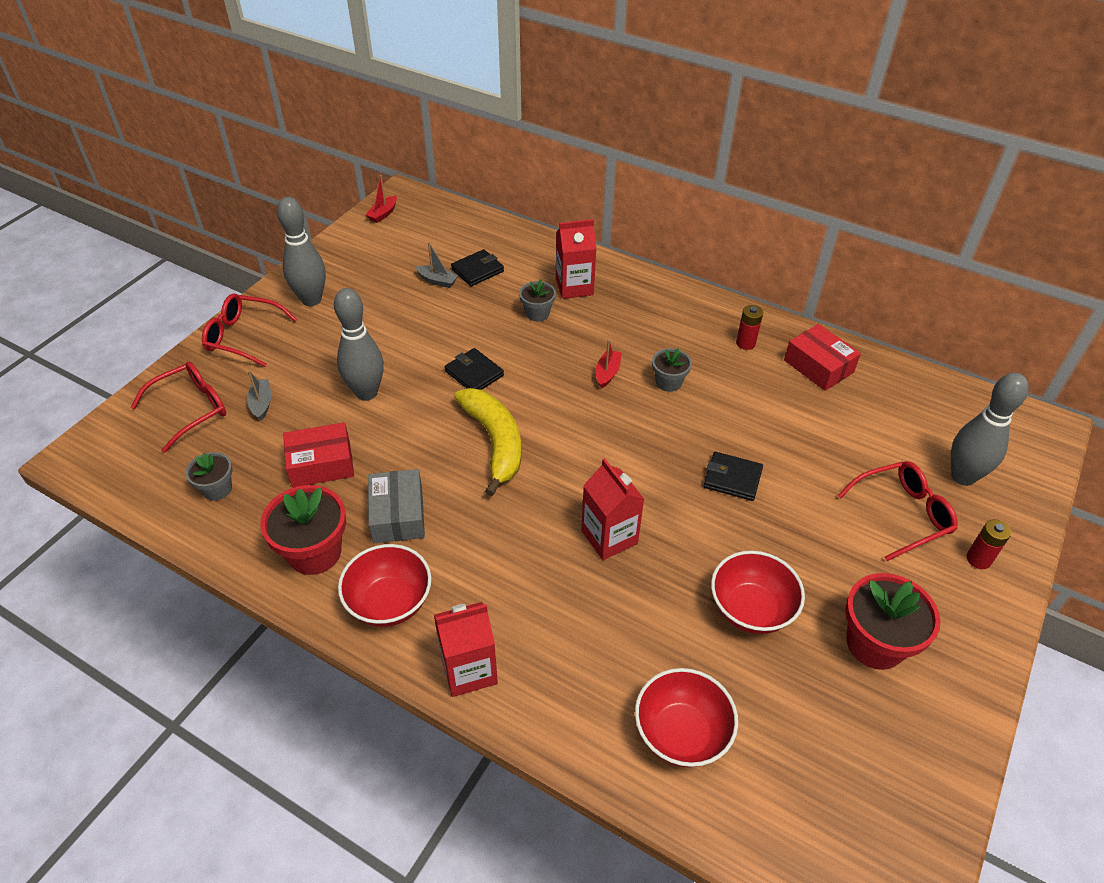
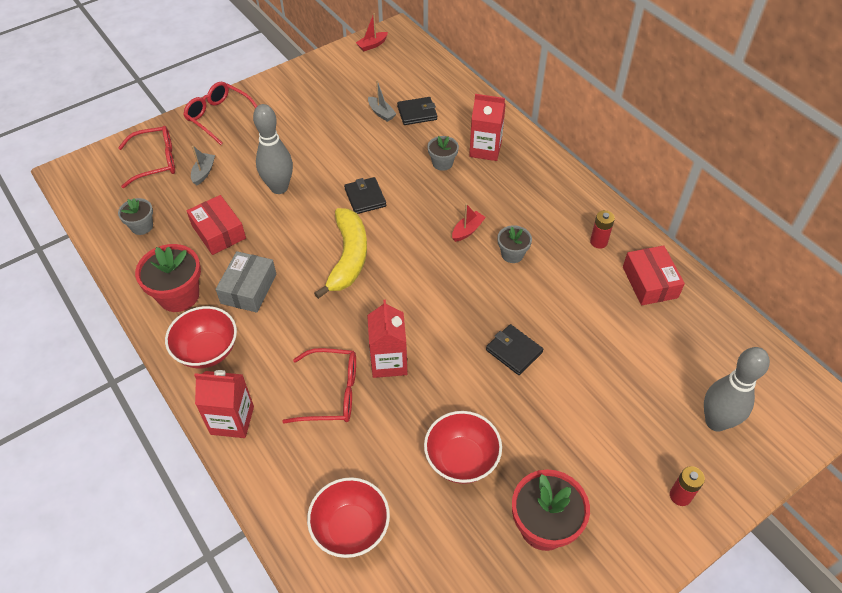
camera: 25 degrees right, 5 degrees up
(311, 300) = (281, 101): grey bowling pin -> none
(321, 464) = (218, 232): red box -> red box turned 45 degrees clockwise
(901, 514) = (638, 433): red glasses -> red glasses (331, 393)

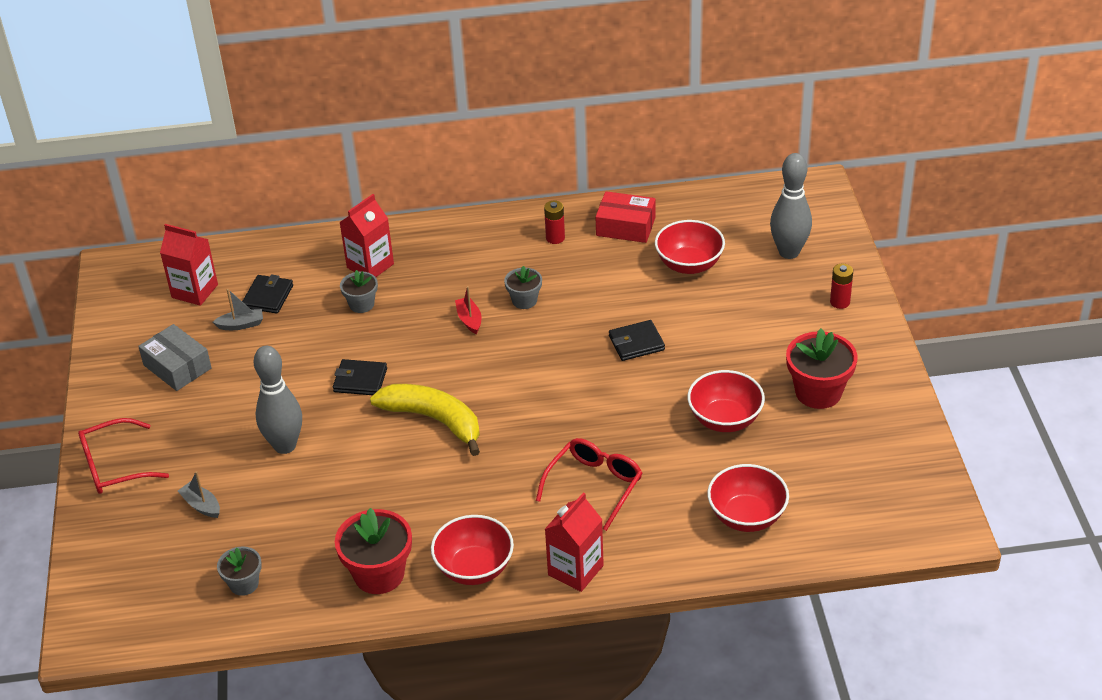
camera: 60 degrees left, 10 degrees down
(155, 162) = (142, 546): red glasses -> none
(218, 232) = (310, 516): red box -> none
(248, 289) = (415, 512): grey box -> grey box (177, 367)
(372, 45) = (116, 294): red boat -> none
(389, 362) = (587, 432): red carton -> red carton (195, 291)
(638, 348) = (689, 264): none -> red bowl

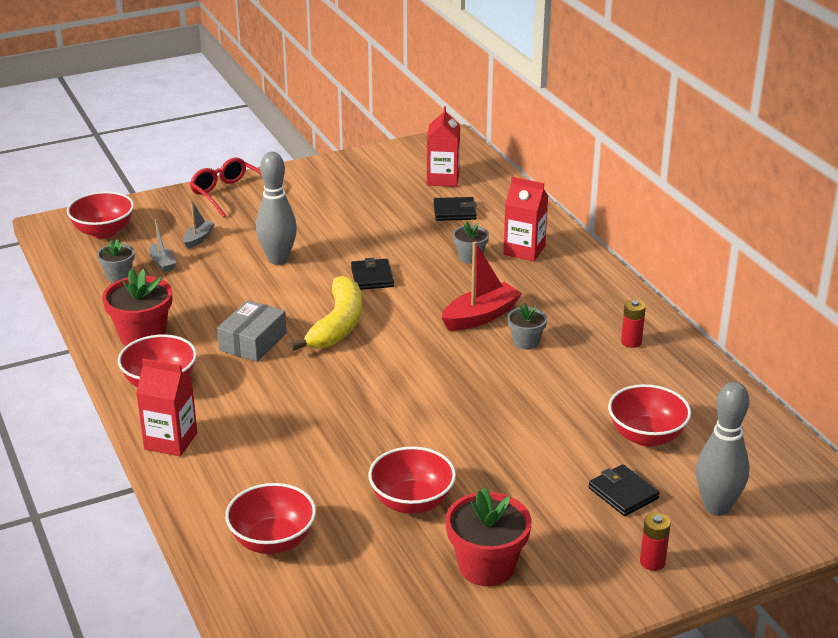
camera: 70 degrees right, 10 degrees down
(133, 589) = (103, 231): none -> red bowl
(177, 367) = (349, 193): grey box -> grey box (253, 342)
(241, 325) = (413, 208): grey boat -> grey boat (162, 263)
(469, 320) = (480, 316): red boat -> red boat, size x1.81
(594, 486) = (284, 432): red glasses -> none
(625, 226) = (680, 382): red box -> none
(636, 343) = (500, 422): black wallet -> black wallet (623, 493)

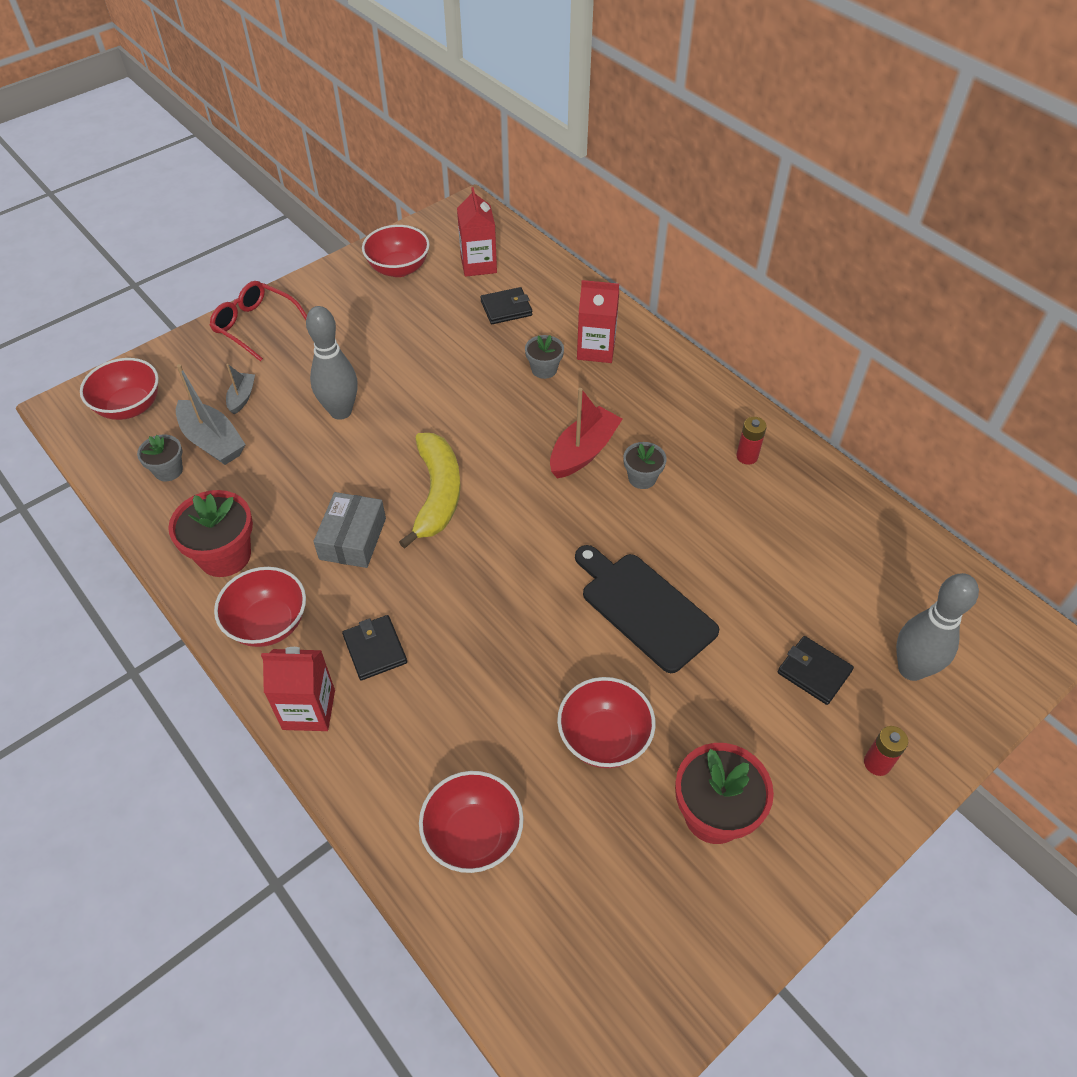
camera: 15 degrees left, 20 degrees up
(162, 263) = (212, 441): grey boat -> grey boat, size x1.81
(372, 277) = (451, 418): black wallet -> black wallet (375, 649)
(487, 426) = (644, 608): none -> black cutting board
(646, 436) = (808, 585): red bowl -> red bowl (398, 268)

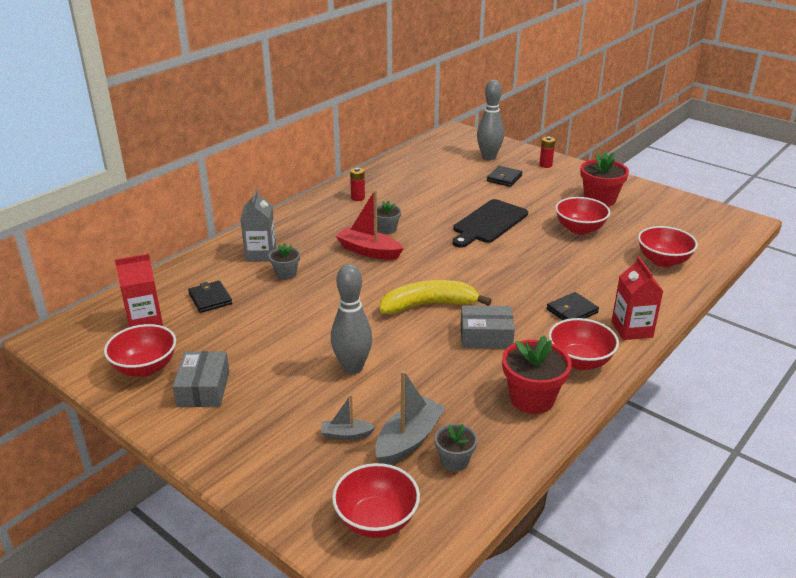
camera: 100 degrees left, 20 degrees down
(255, 326) = (236, 451): red glasses -> none
(351, 305) = (203, 389): none -> grey box
(596, 349) = (261, 254): red carton -> grey carton

